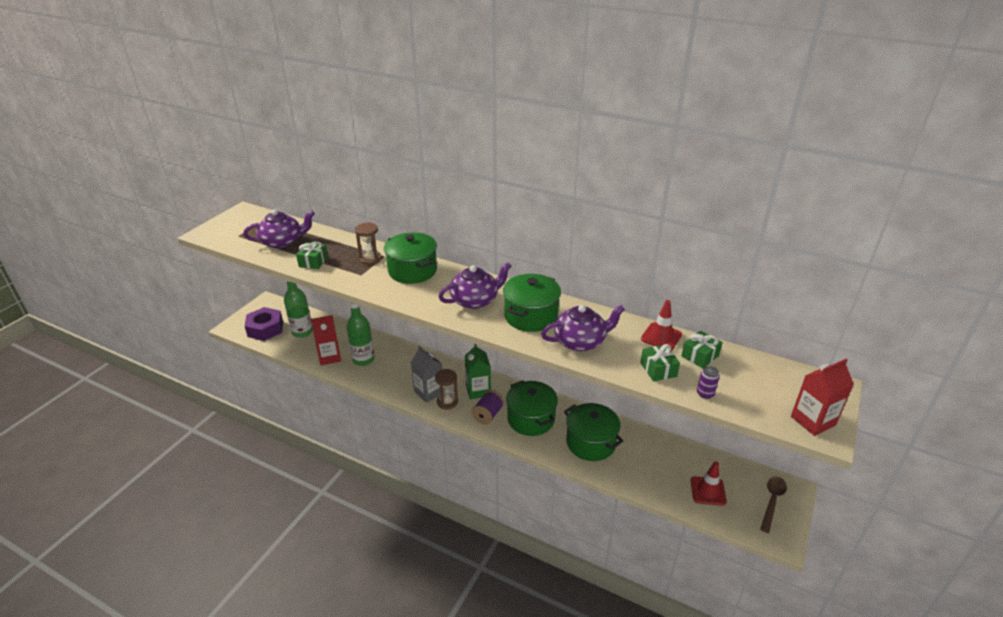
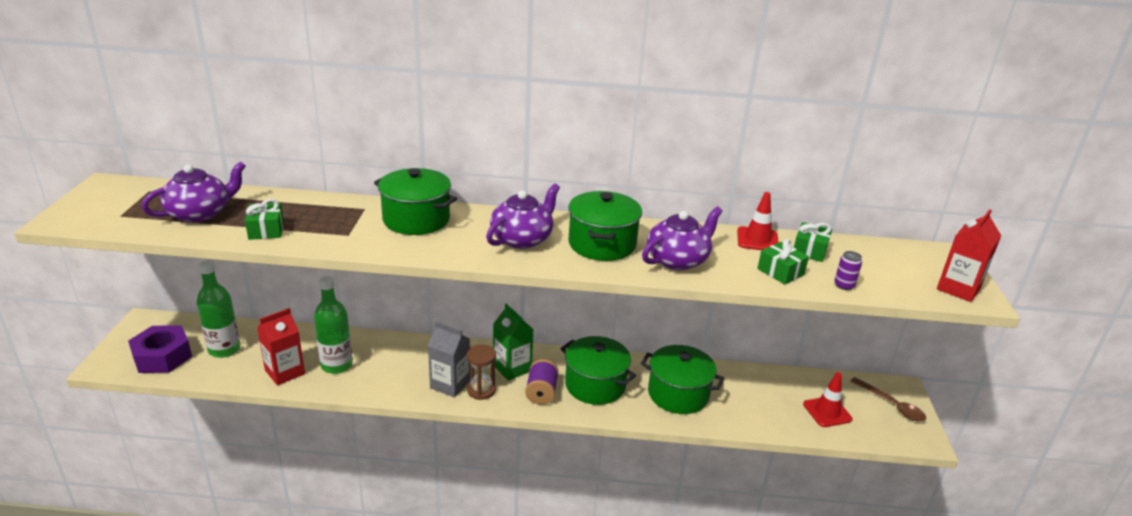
camera: 25 degrees left, 5 degrees down
(370, 259) = (348, 215): brown hourglass -> none
(772, 501) = (891, 405): brown spoon -> brown spoon turned 135 degrees clockwise

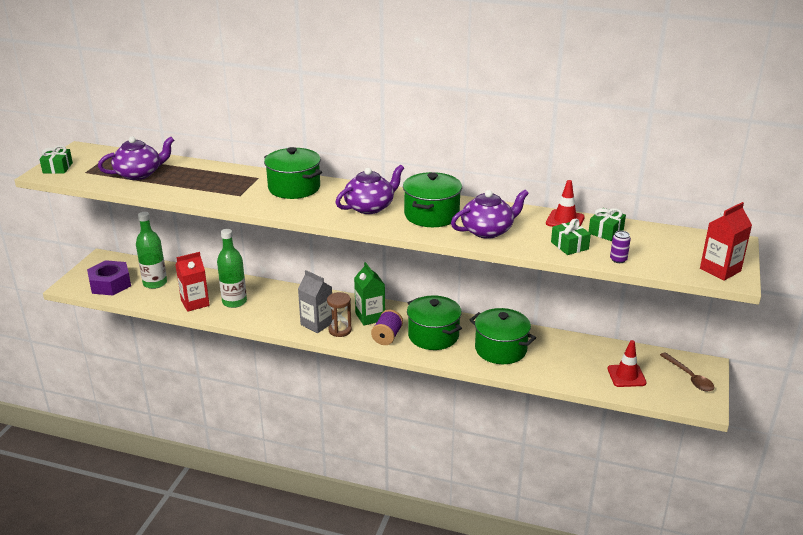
camera: 15 degrees right, 0 degrees up
(266, 230) = (182, 188): green gift -> green gift (58, 168)

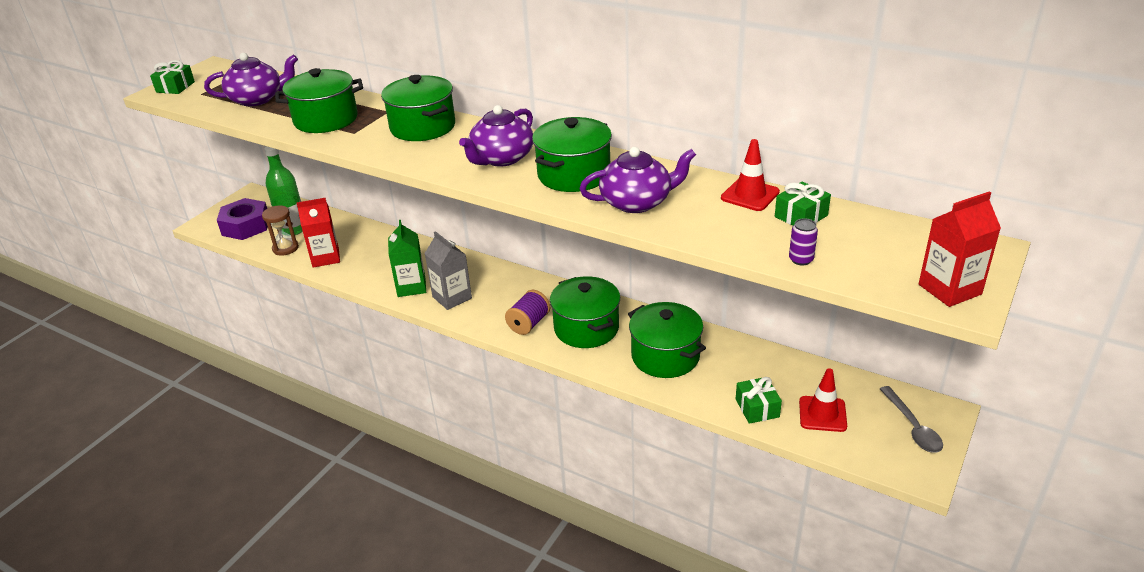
camera: 15 degrees right, 5 degrees up
(209, 186) = (326, 119): none -> green pot
(234, 302) = (369, 260): green bottle -> none
(340, 330) = (475, 309): brown hourglass -> brown hourglass (285, 248)
(370, 207) = (501, 158): purple teapot -> purple teapot turned 150 degrees clockwise
(370, 317) = (518, 295): green carton -> green carton (411, 287)
(569, 245) = (739, 232): green gift -> green gift (757, 408)
(689, 377) = (912, 427): brown spoon -> grey spoon

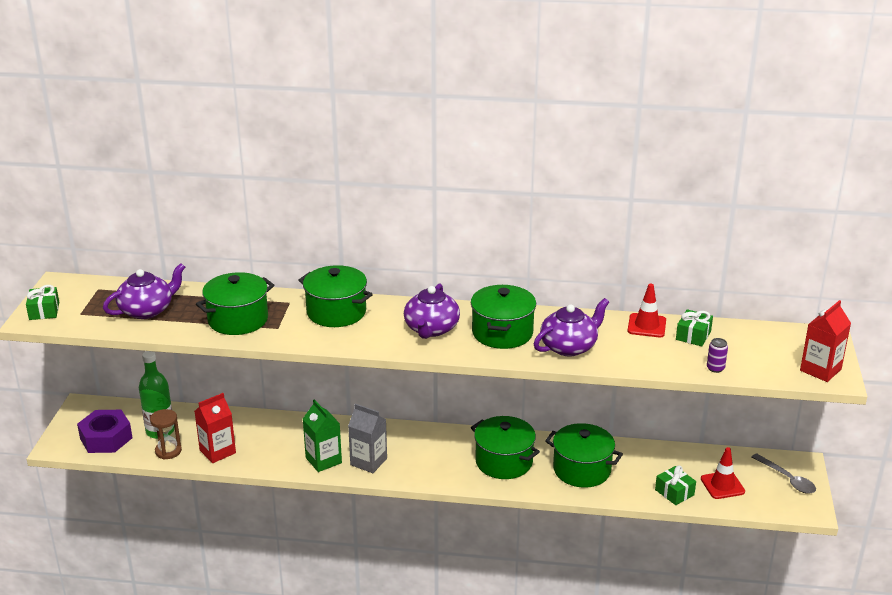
camera: 25 degrees left, 5 degrees down
(528, 323) = (453, 469): purple spool -> none

